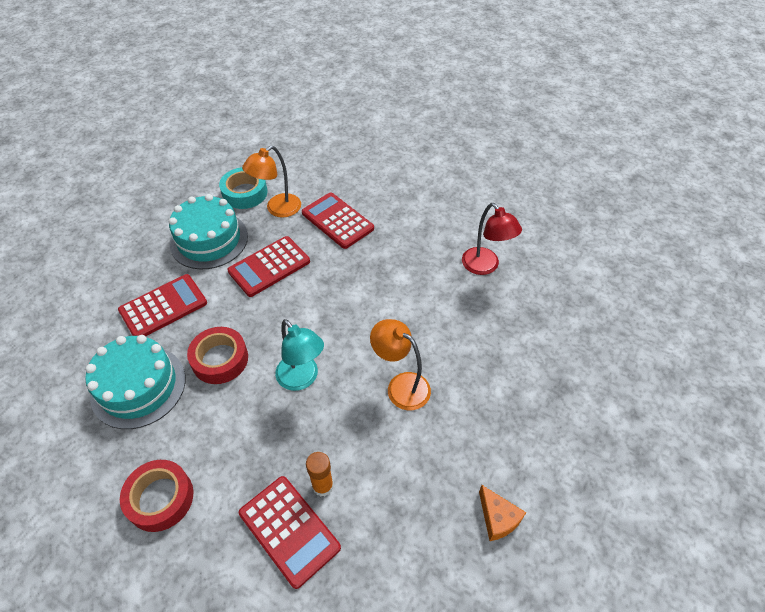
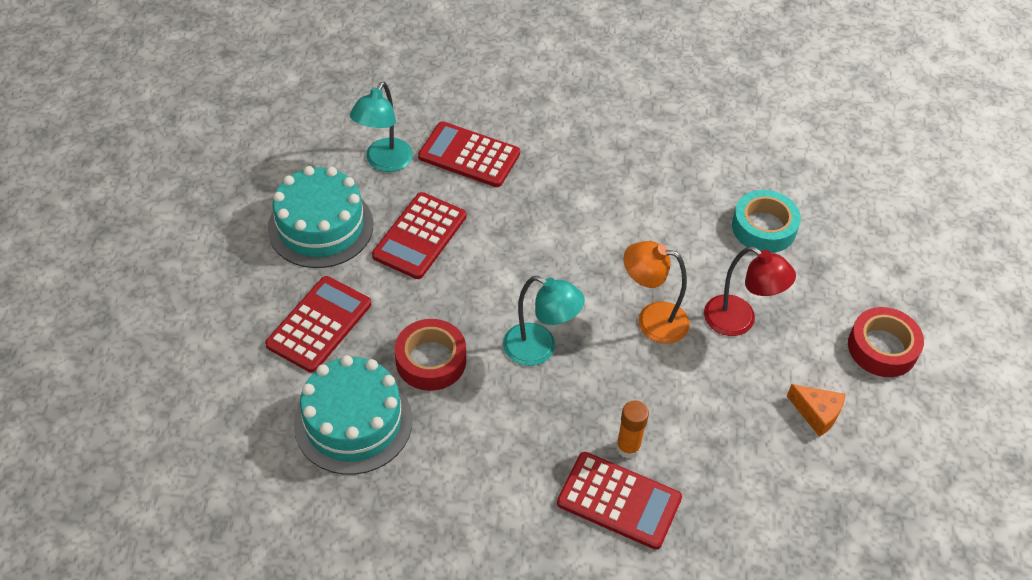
camera: 25 degrees left, 0 degrees up
(160, 498) = (461, 523): red tape -> red tape (882, 348)
(245, 193) = (327, 153): turquoise tape -> turquoise tape (764, 227)
(278, 209) = (384, 162): orange lamp -> turquoise lamp
(485, 266) = (673, 160): red lamp -> red lamp (739, 321)

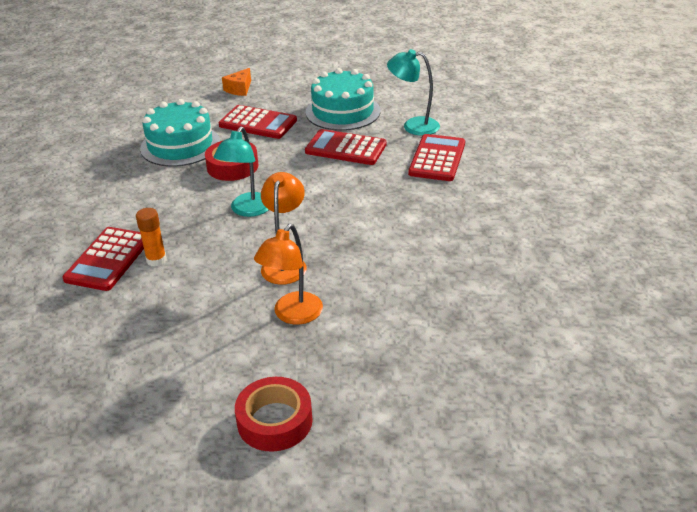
camera: 85 degrees right, 15 degrees down
(739, 321) = (292, 315): red lamp -> orange lamp
(764, 227) = (416, 327): turquoise tape -> none
(817, 413) = (190, 370): orange cheese -> orange cheese (239, 89)

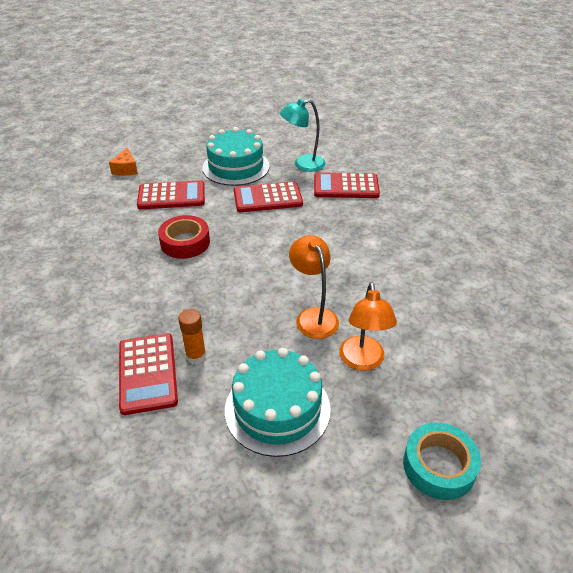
camera: 30 degrees left, 5 degrees up
(180, 145) = (117, 236): turquoise cake -> turquoise cake (277, 409)
(247, 210) = (236, 279): turquoise lamp -> none
(274, 421) = (439, 466): red tape -> turquoise tape
(437, 158) = (346, 186): red calculator -> red calculator turned 75 degrees counterclockwise

